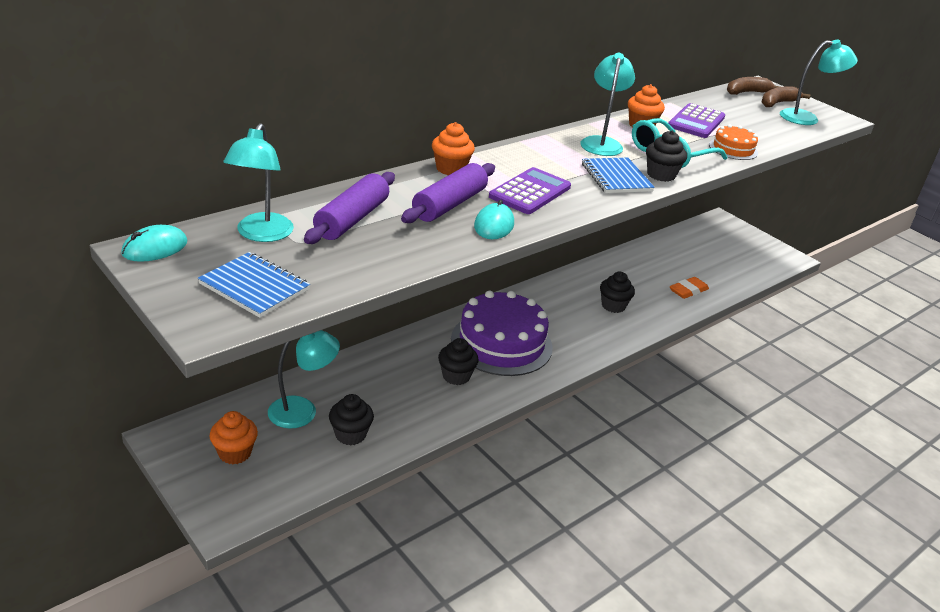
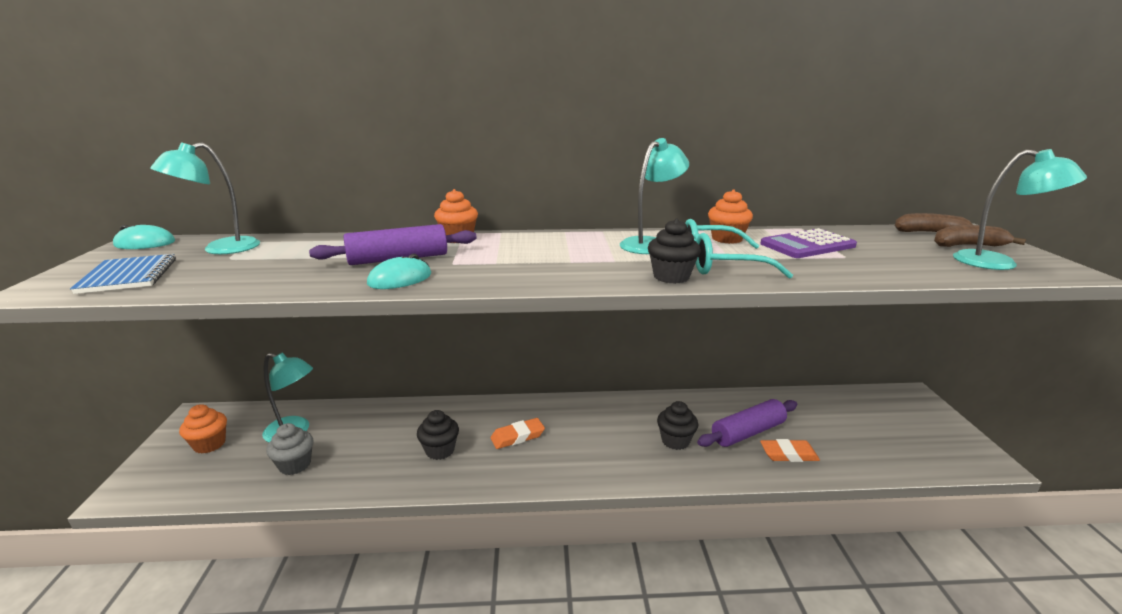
camera: 40 degrees right, 10 degrees down
(350, 434) = (295, 465): black cupcake -> grey cupcake
(352, 219) = (301, 253): purple rolling pin -> purple rolling pin (748, 432)
(501, 343) = (517, 436): purple cake -> orange eraser
(530, 192) = (492, 264): purple calculator -> none
(616, 177) = (610, 270): blue notebook -> none
(733, 149) = (820, 272): orange cake -> none

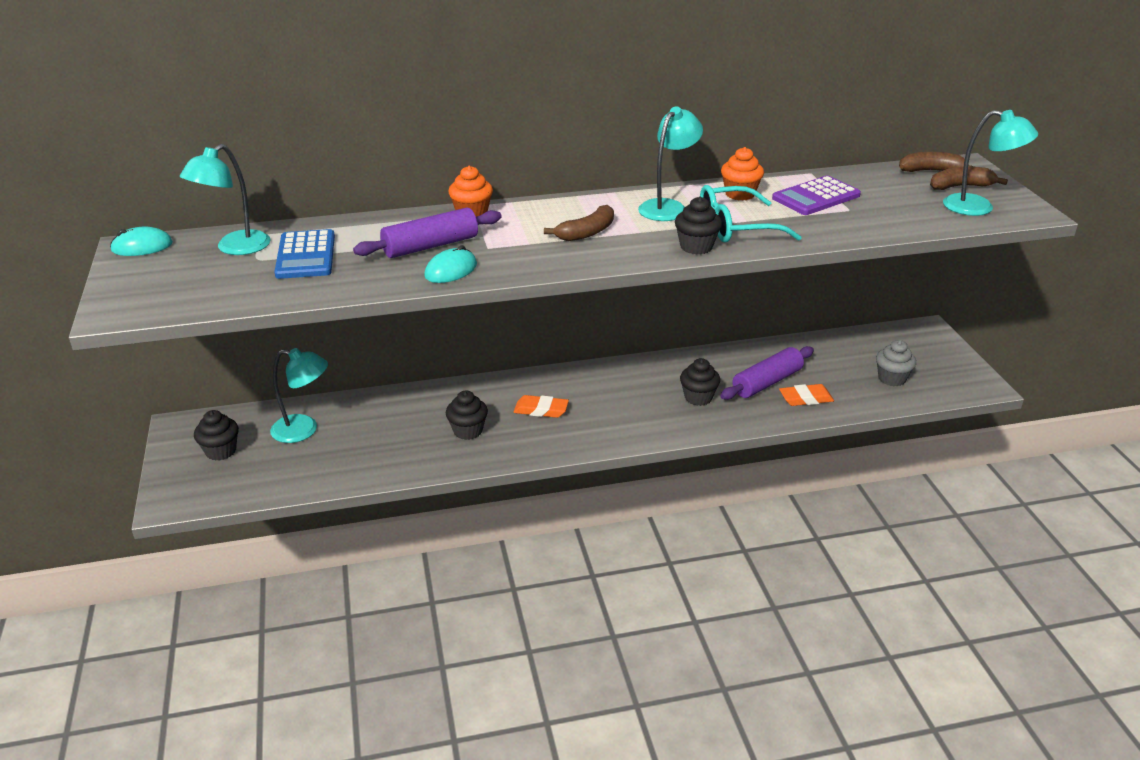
camera: 10 degrees left, 10 degrees up
(128, 276) = (182, 289): blue notebook -> none
(209, 444) = (221, 451): orange cupcake -> black cupcake
(275, 258) = (305, 255): none -> blue calculator
(295, 465) = (327, 459): grey cupcake -> grey cupcake (892, 378)
(517, 436) = (541, 410): orange eraser -> orange eraser turned 45 degrees clockwise
(559, 258) = (587, 232): none -> brown banana

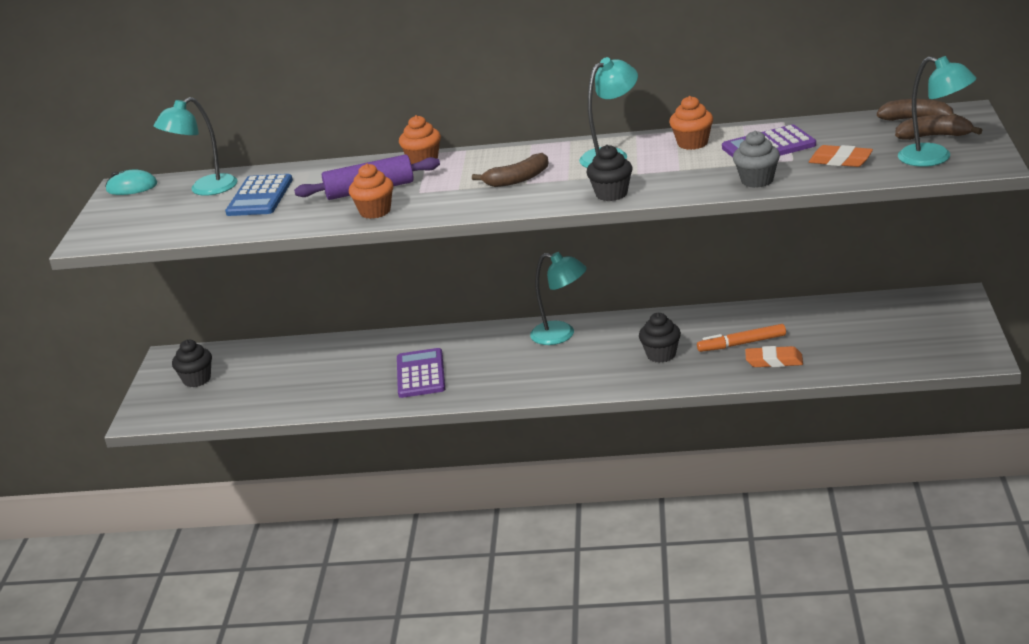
camera: 20 degrees right, 5 degrees down
(304, 430) = (274, 366): turquoise lamp -> turquoise lamp (561, 335)
(451, 270) = (375, 211): turquoise mouse -> orange cupcake
(468, 431) = (421, 374): black cupcake -> purple calculator
(541, 410) = (498, 359): orange eraser -> orange eraser (840, 161)
(736, 227) = (664, 176): turquoise glasses -> none
(767, 382) = (742, 344): purple rolling pin -> orange marker
(892, 378) = (881, 346): grey cupcake -> grey cupcake (757, 180)

